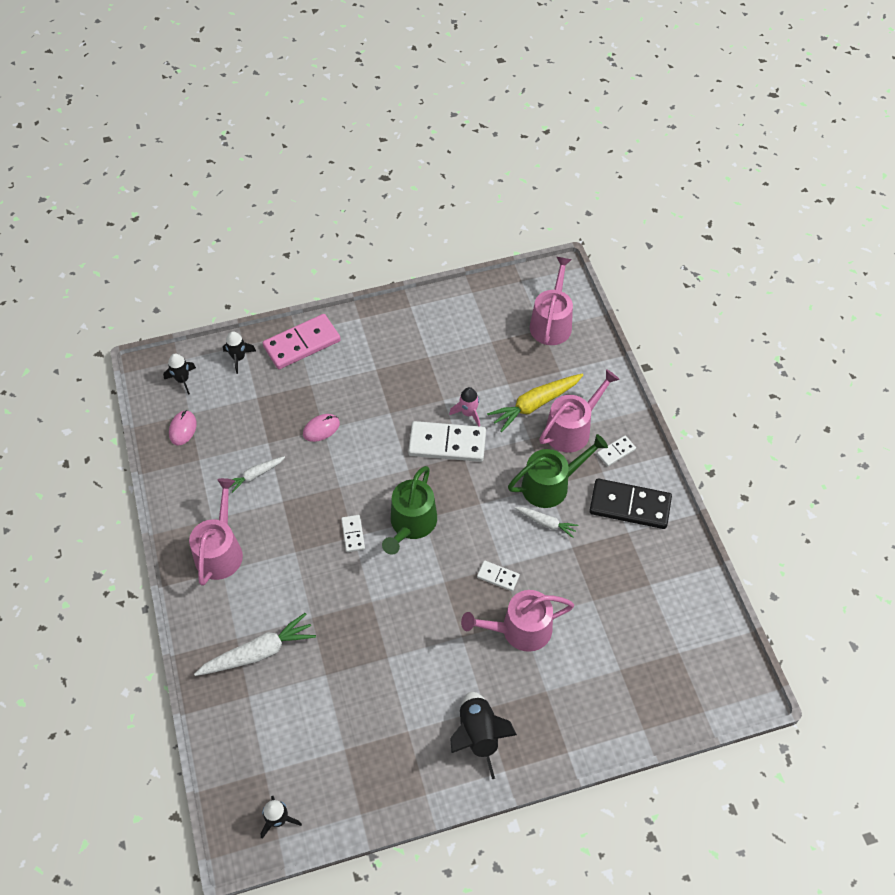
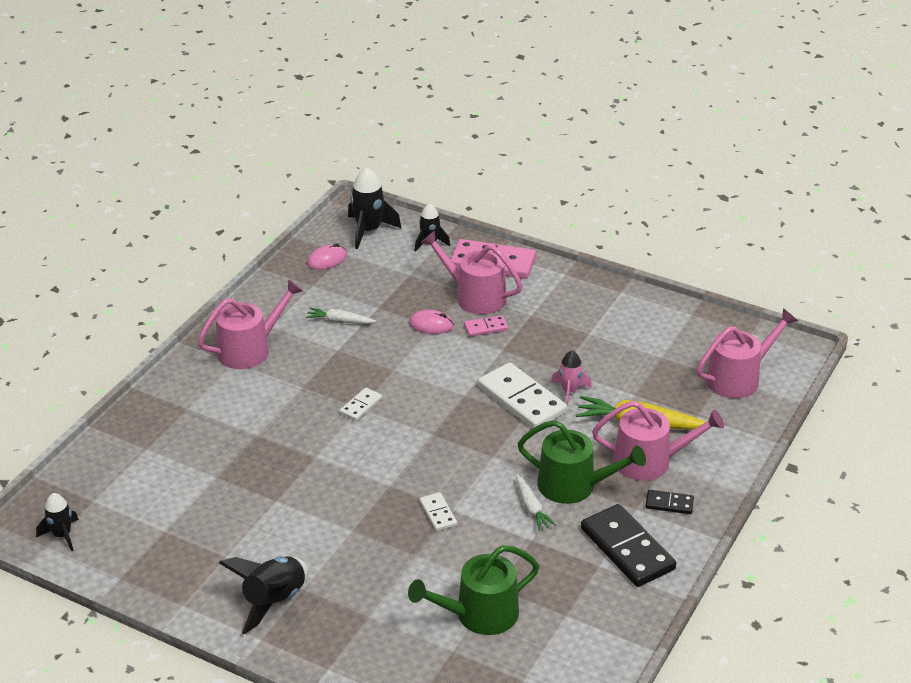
camera: 45 degrees right, 20 degrees down
(182, 380) = (368, 230): black rocket -> black rocket, size x1.60
(259, 652) = (190, 428): white carrot -> none
(359, 403) = (486, 327): none -> pink domino
(411, 524) = (416, 431): green watering can -> green watering can (479, 614)
(520, 629) = (406, 560): pink watering can -> pink watering can (475, 296)
(616, 452) = (669, 504): white domino -> black domino

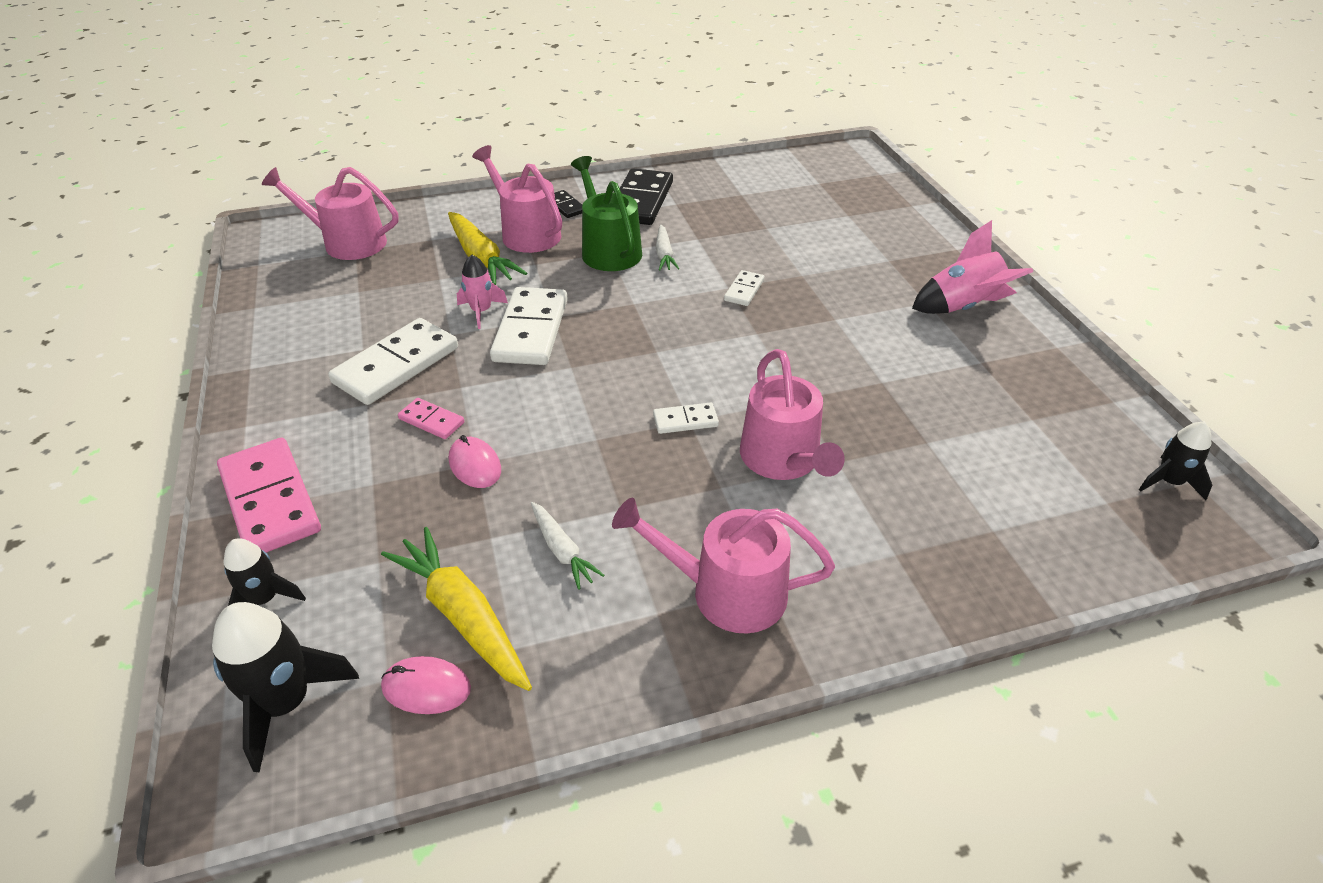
camera: 135 degrees left, 5 degrees up
(273, 601) = (963, 307): black rocket -> pink rocket
(346, 281) = (462, 616): none -> yellow carrot
(475, 296) = (372, 467): pink watering can -> pink watering can (783, 459)
(479, 614) = (802, 221): green watering can -> none
(532, 508) = (664, 254): white carrot -> white carrot turned 150 degrees clockwise
(554, 337) = (396, 365): none -> white domino

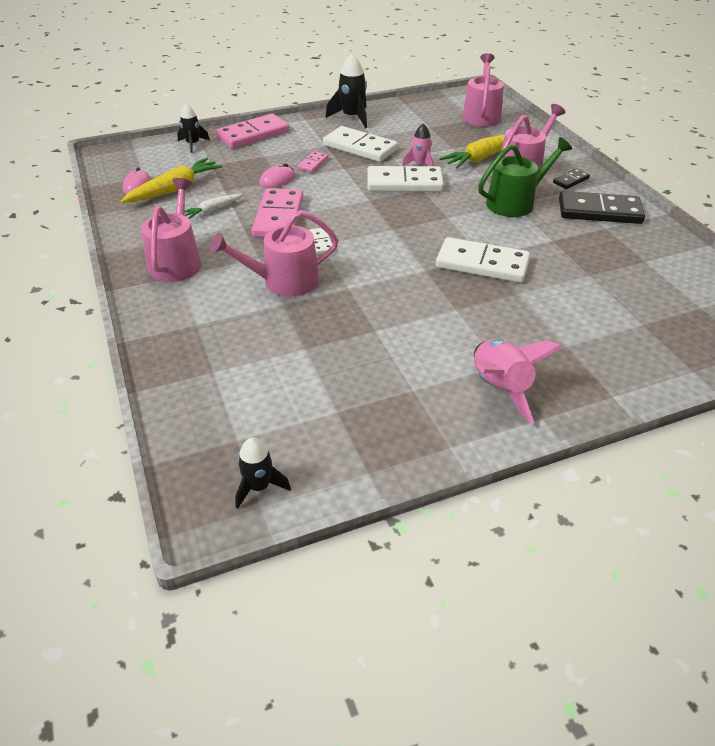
camera: 85 degrees right, 0 degrees up
(286, 703) = (138, 158): black rocket -> black rocket (352, 117)
(602, 464) = (278, 217): none -> pink domino
(664, 254) = (520, 226): white carrot -> none
(744, 290) = (482, 264): white domino -> white domino, size x2.05

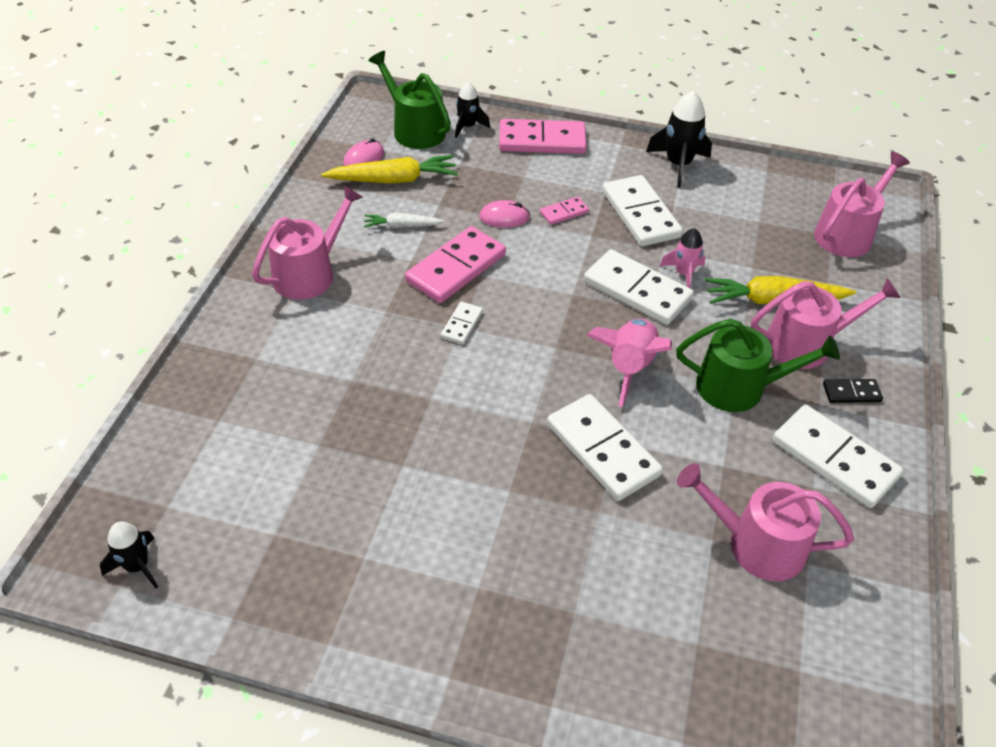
camera: 35 degrees right, 5 degrees up
(156, 158) = (415, 130): none -> green watering can
(284, 281) = (379, 353): pink watering can -> pink watering can (756, 544)
(499, 388) = (446, 613): pink rocket -> pink rocket (629, 367)
(599, 211) = (834, 459): black domino -> white domino

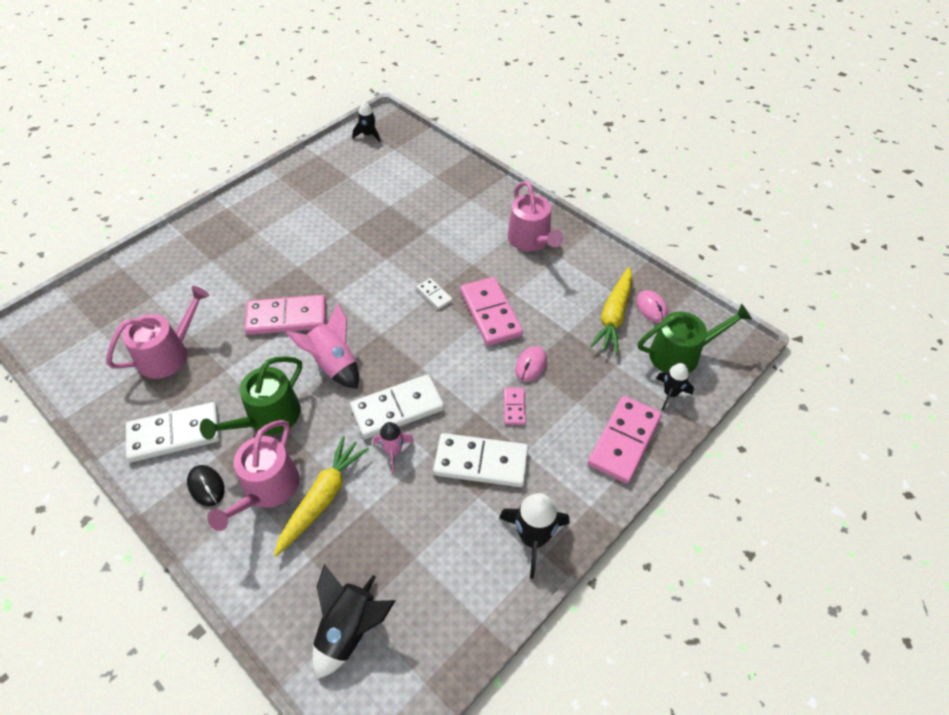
camera: 120 degrees right, 5 degrees up
(402, 226) = (554, 301): white carrot -> none
(602, 450) = (287, 318): white domino -> pink domino
(847, 234) = (350, 629): pink watering can -> black rocket
(851, 393) = (206, 486): black domino -> black mouse

